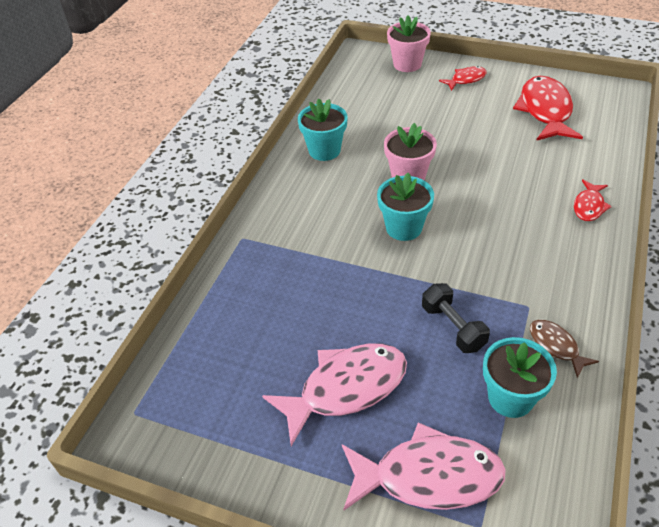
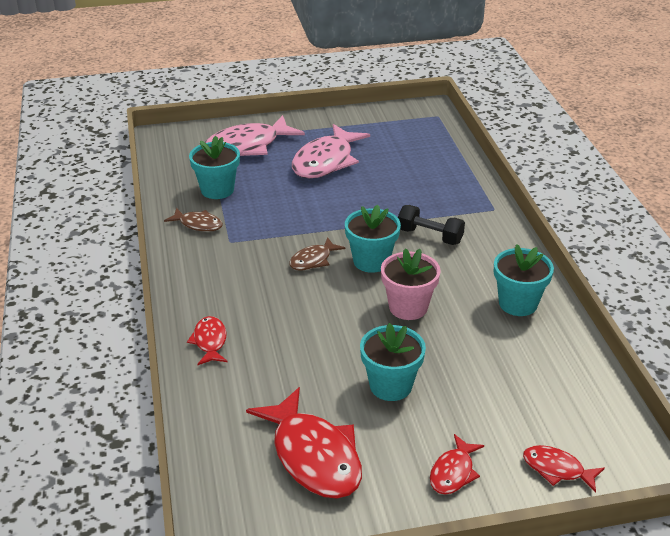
camera: 145 degrees right, 10 degrees down
(407, 64) = (557, 469): pink flower pot -> red fish
(453, 327) = (279, 211): black dumbbell -> black dumbbell (430, 236)
(456, 249) = (313, 260): none -> brown fish
(466, 130) = (390, 386): none -> turquoise flower pot

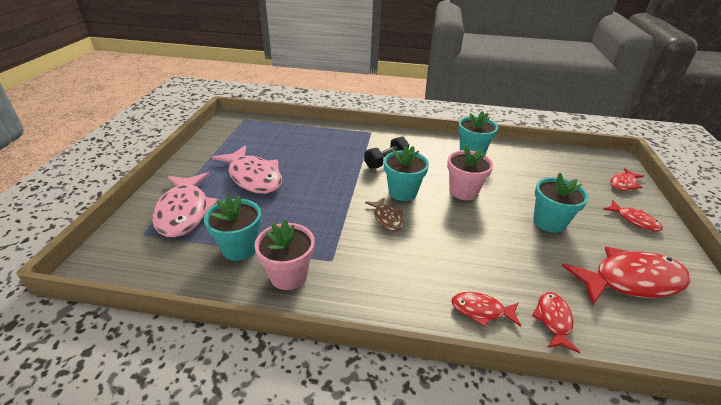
camera: 70 degrees left, 0 degrees up
(198, 224) = (288, 275): brown fish -> pink flower pot
(219, 391) = (553, 320): none -> red fish

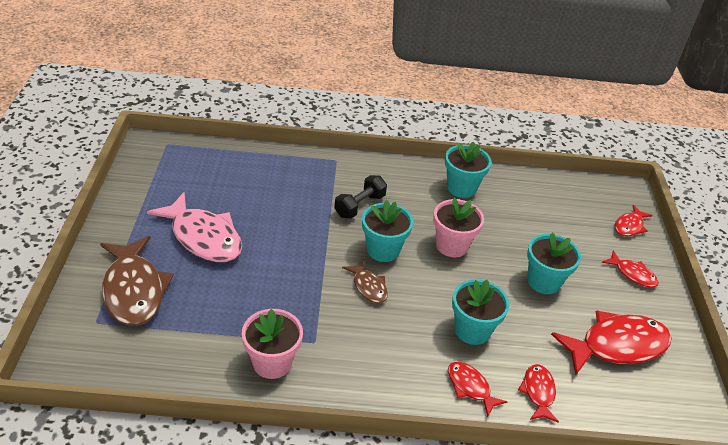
camera: 10 degrees left, 5 degrees up
(184, 211) = (134, 290): pink fish -> brown fish
(239, 248) = (211, 333): turquoise flower pot -> turquoise flower pot (472, 330)
(481, 310) = (470, 387): red fish -> red fish turned 45 degrees clockwise

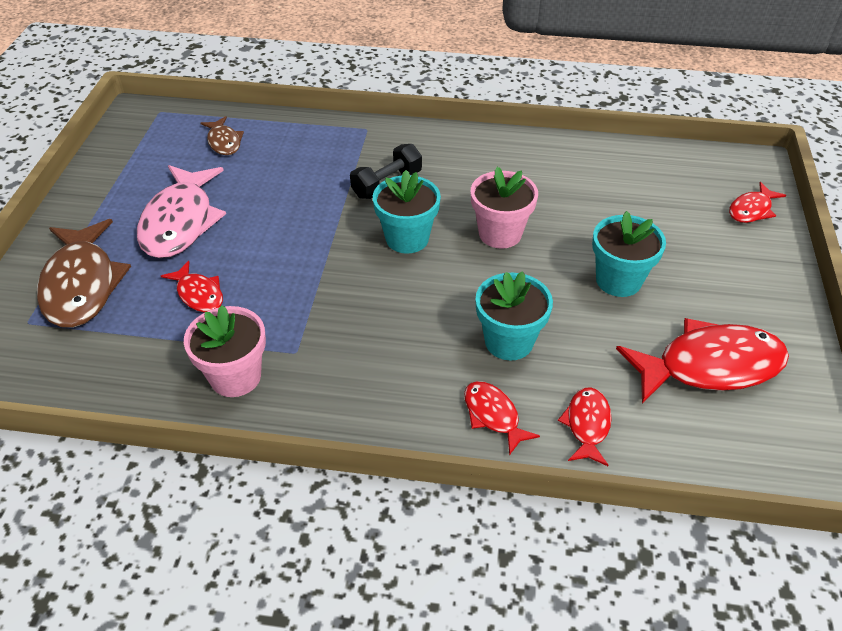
camera: 10 degrees right, 5 degrees up
(203, 237) = (180, 222): pink fish -> pink fish turned 45 degrees clockwise
(368, 287) = (379, 284): brown fish -> brown fish (224, 142)
(461, 188) = (525, 161): turquoise flower pot -> none
(632, 274) = (747, 272): red fish -> red fish (198, 294)

